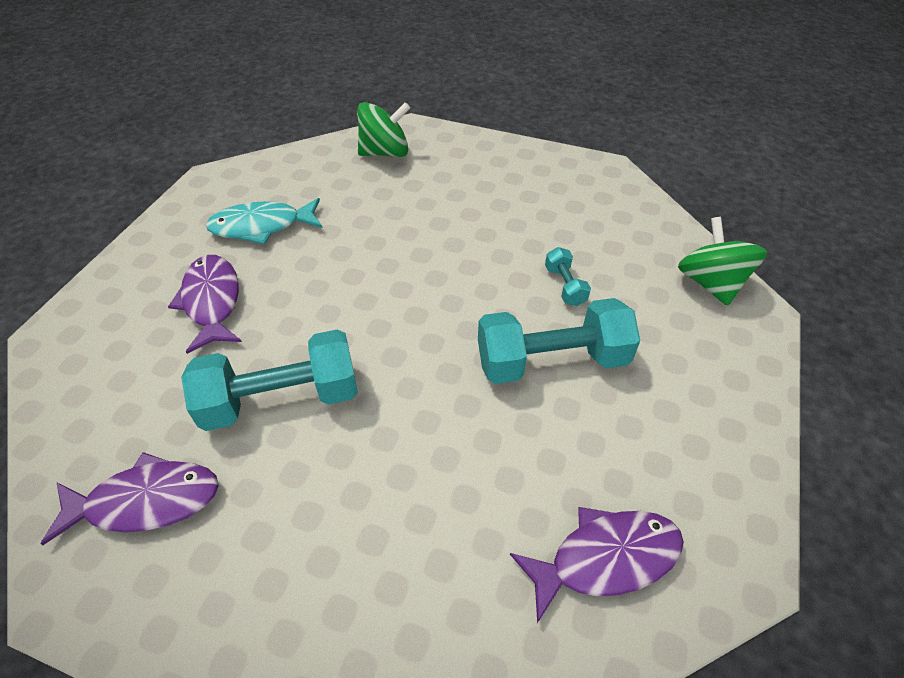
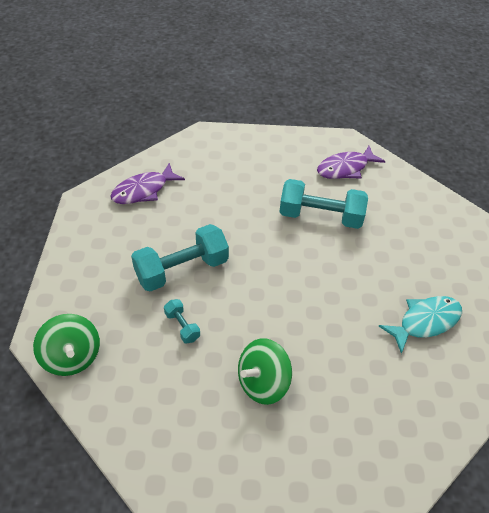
camera: 160 degrees right, 0 degrees up
(212, 301) = (403, 257): purple fish -> none
(281, 399) = (320, 217): turquoise dumbbell -> turquoise dumbbell turned 45 degrees clockwise
(385, 152) = (391, 444): green spinning top -> green spinning top (263, 382)

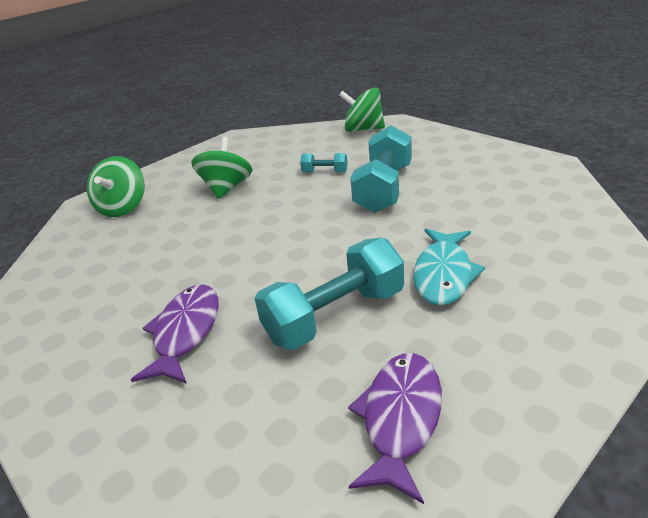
camera: 140 degrees right, 15 degrees down
(143, 190) = (534, 200): purple fish -> purple fish (185, 332)
(360, 445) = (123, 207): none -> green spinning top
(425, 322) = (108, 305): turquoise fish -> turquoise fish (443, 274)

